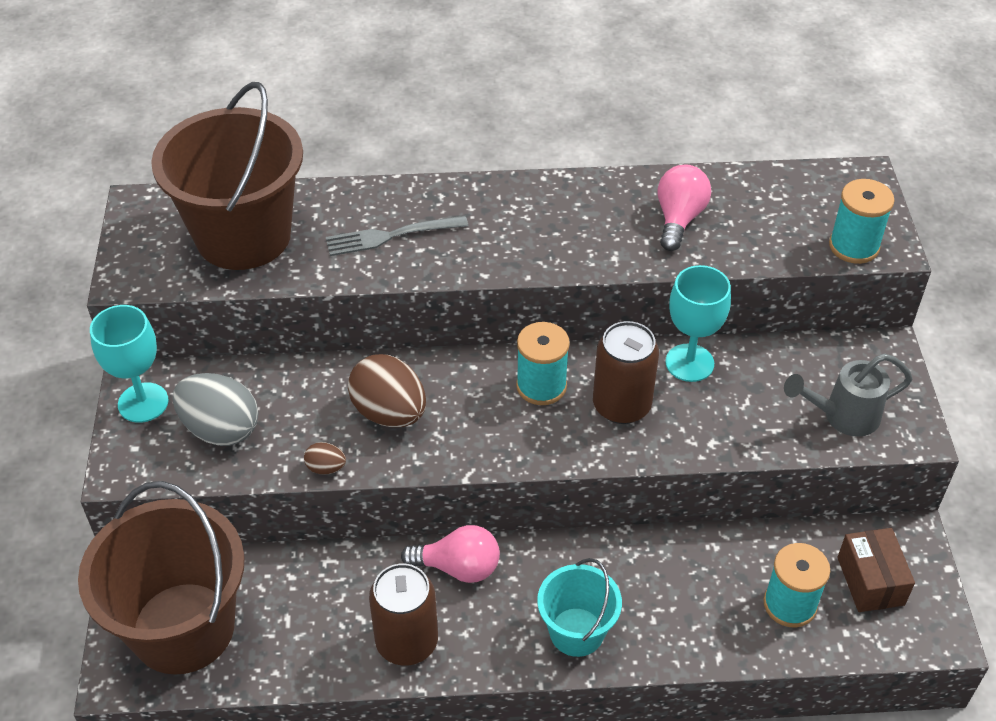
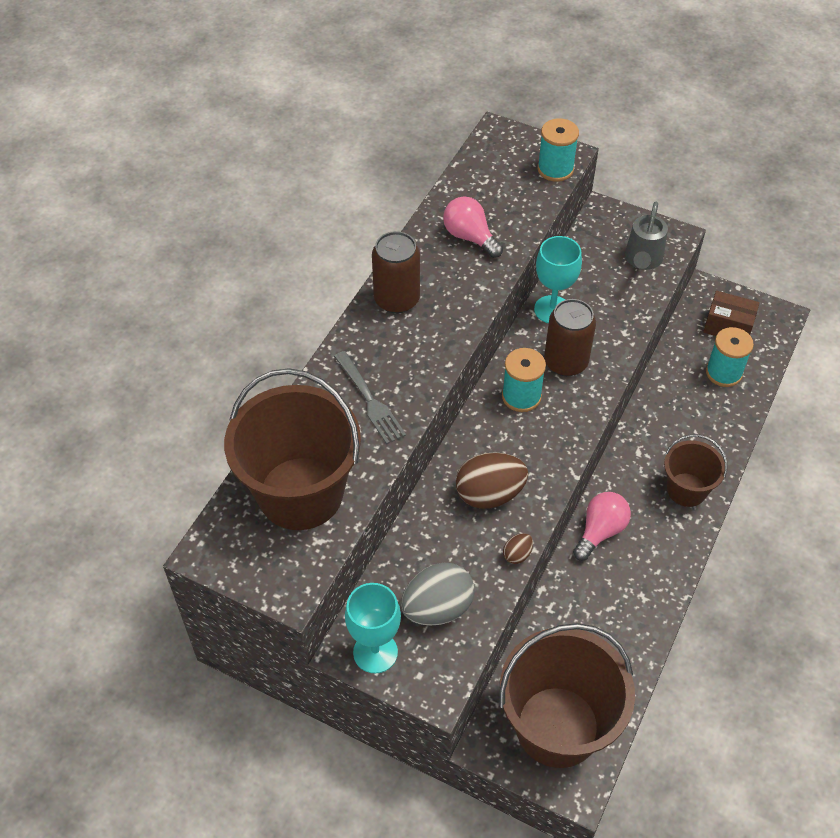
camera: 60 degrees left, 5 degrees up
(391, 236) = (370, 400): grey fork -> grey fork turned 45 degrees counterclockwise
(407, 642) = (644, 588): brown can -> brown can (396, 299)
(576, 632) = (686, 490): turquoise bucket -> brown bucket

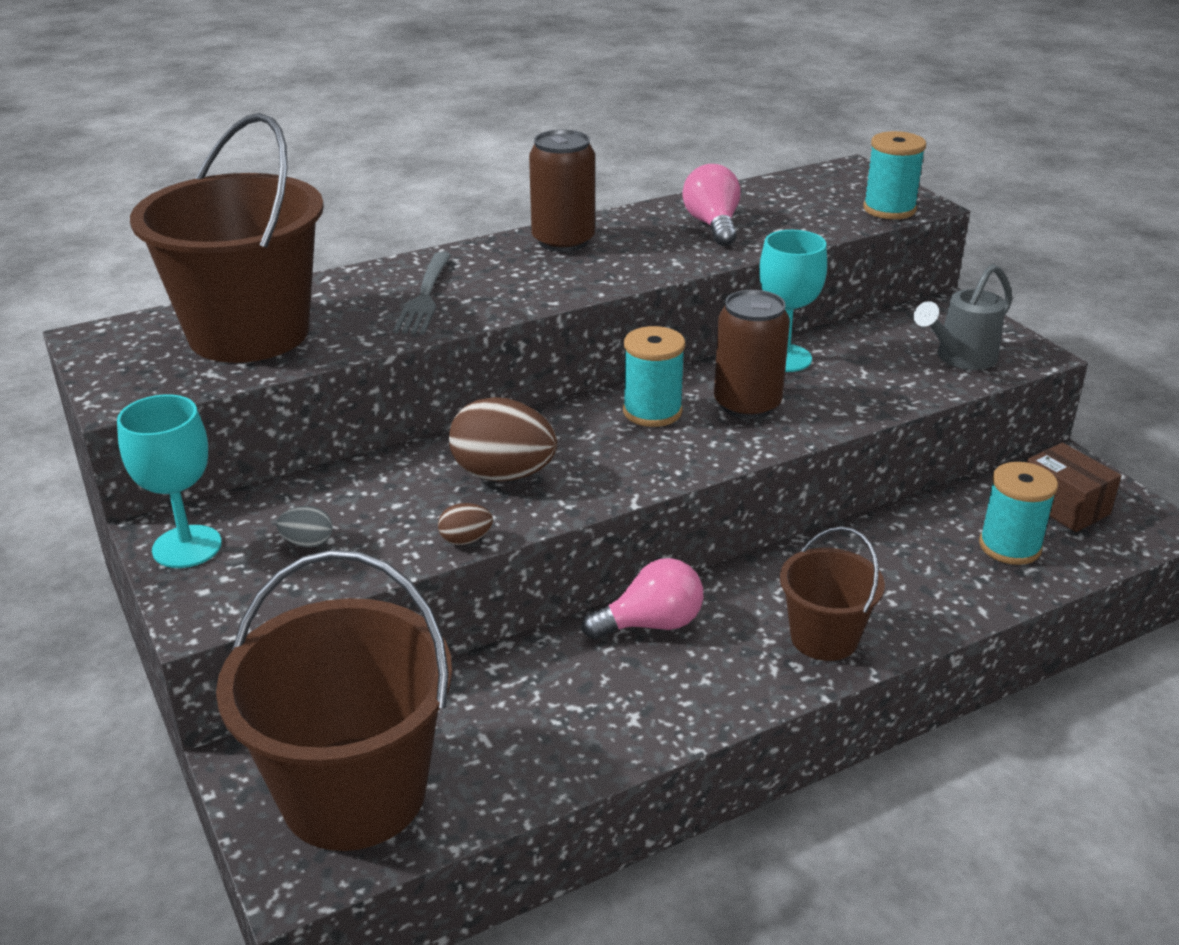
camera: 35 degrees right, 20 degrees down
(437, 608) = (307, 543): grey egg -> grey egg, size x0.46

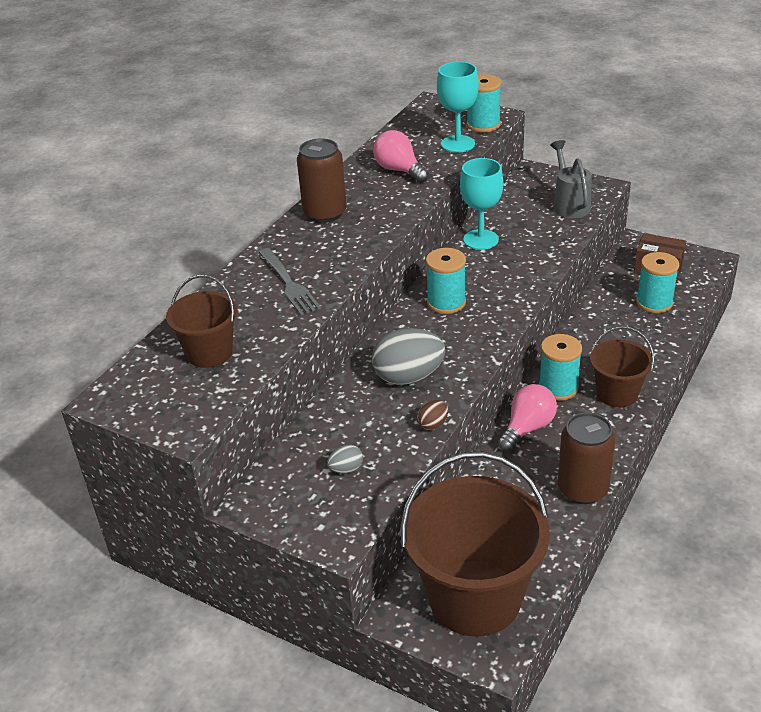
camera: 30 degrees left, 5 degrees up
(187, 547) = (276, 506): turquoise goblet -> turquoise goblet (457, 144)
(249, 333) = (209, 353): brown bucket -> brown bucket, size x0.53
(503, 475) = (408, 377): brown egg -> grey egg
(747, 404) = (491, 277): brown can -> brown can (582, 489)
(748, 594) = (558, 388): none -> turquoise spool
(959, 359) = (569, 204): grey watering can -> grey watering can turned 150 degrees clockwise

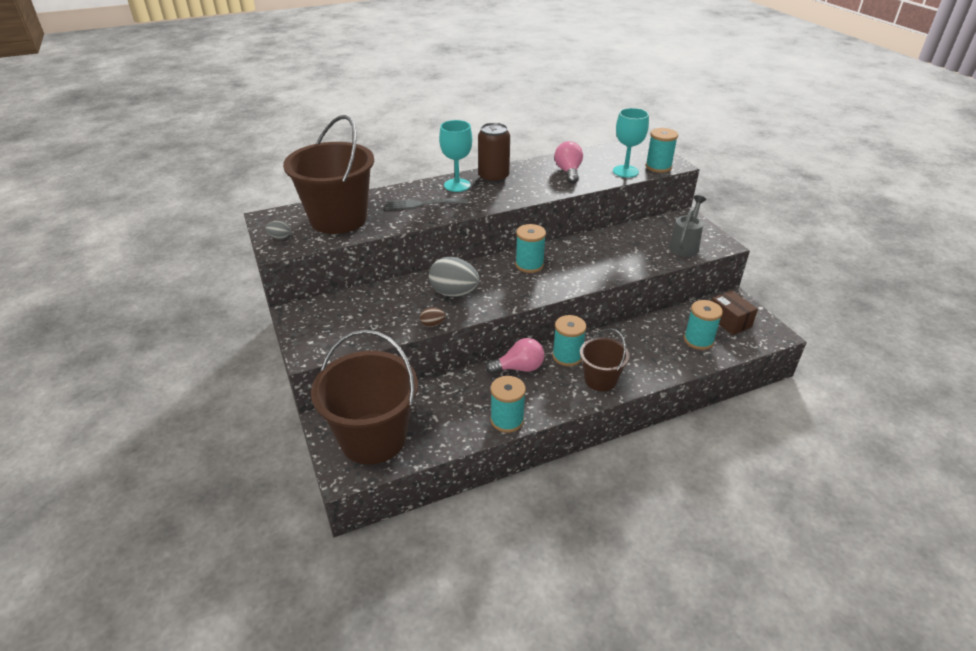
camera: 35 degrees right, 0 degrees up
(209, 353) = (338, 219): brown bucket -> brown bucket, size x1.88
(289, 284) = (423, 204): grey fork -> grey fork turned 75 degrees clockwise
(346, 469) = (359, 321): grey egg -> grey egg (280, 237)
(480, 240) = (598, 240): turquoise goblet -> turquoise goblet (457, 185)
(582, 489) = (507, 420): brown can -> turquoise spool

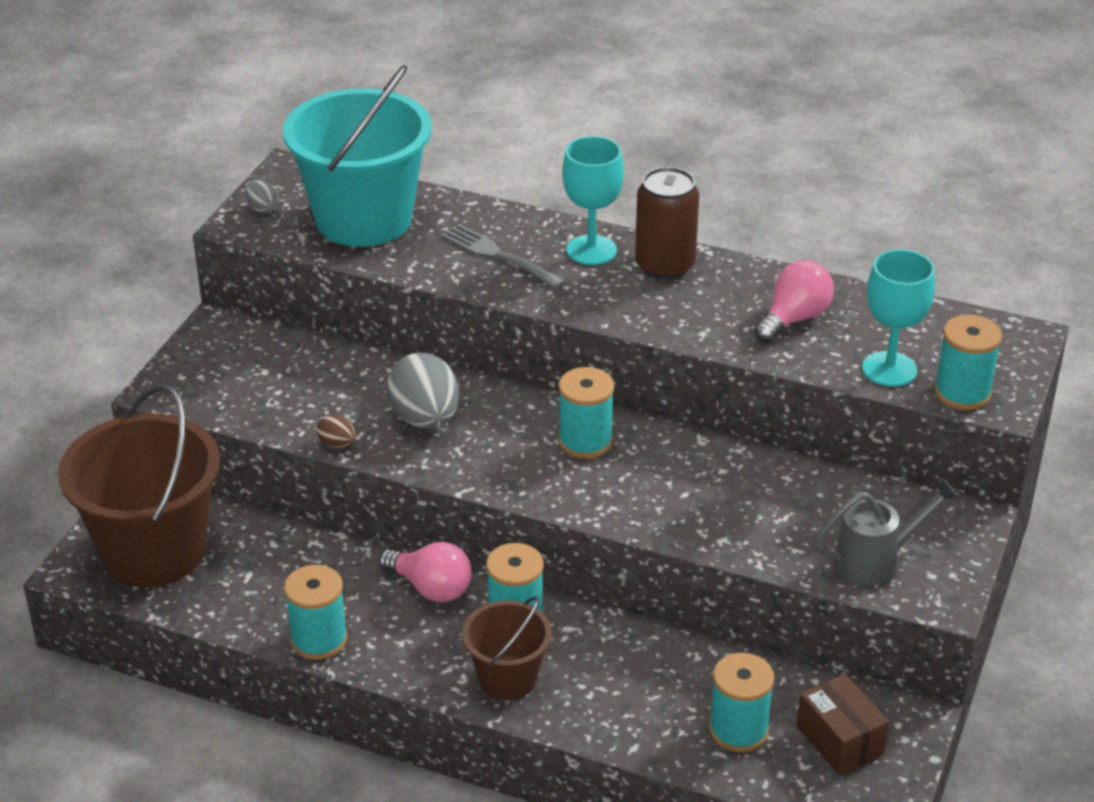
camera: 45 degrees right, 0 degrees up
(338, 219) = (363, 219): brown bucket -> turquoise bucket
(729, 321) = (839, 740): brown box -> brown box turned 45 degrees counterclockwise

